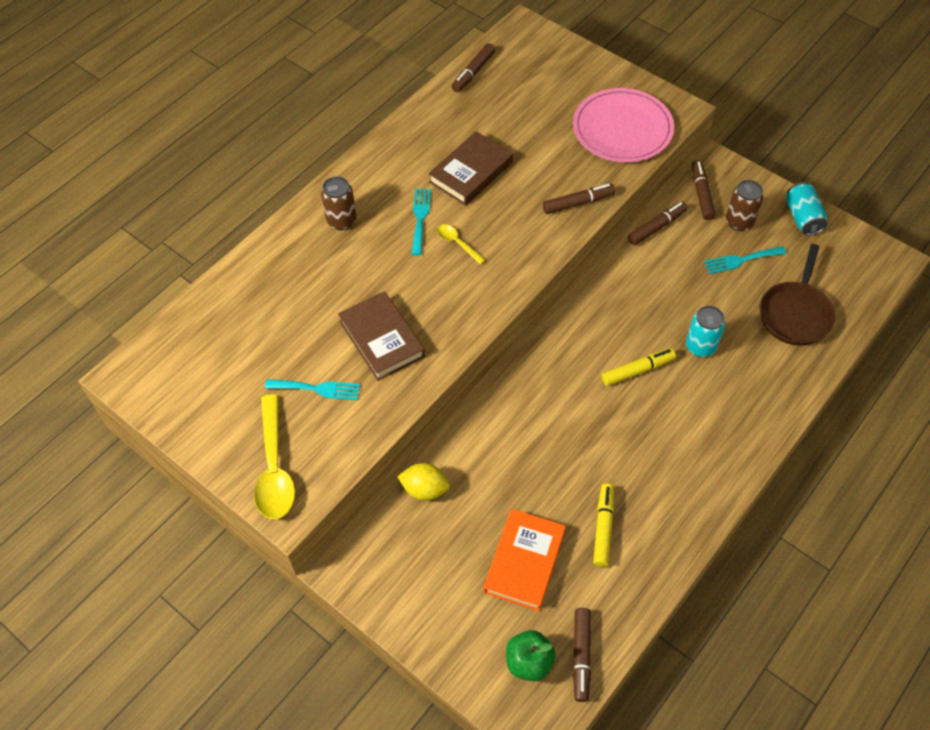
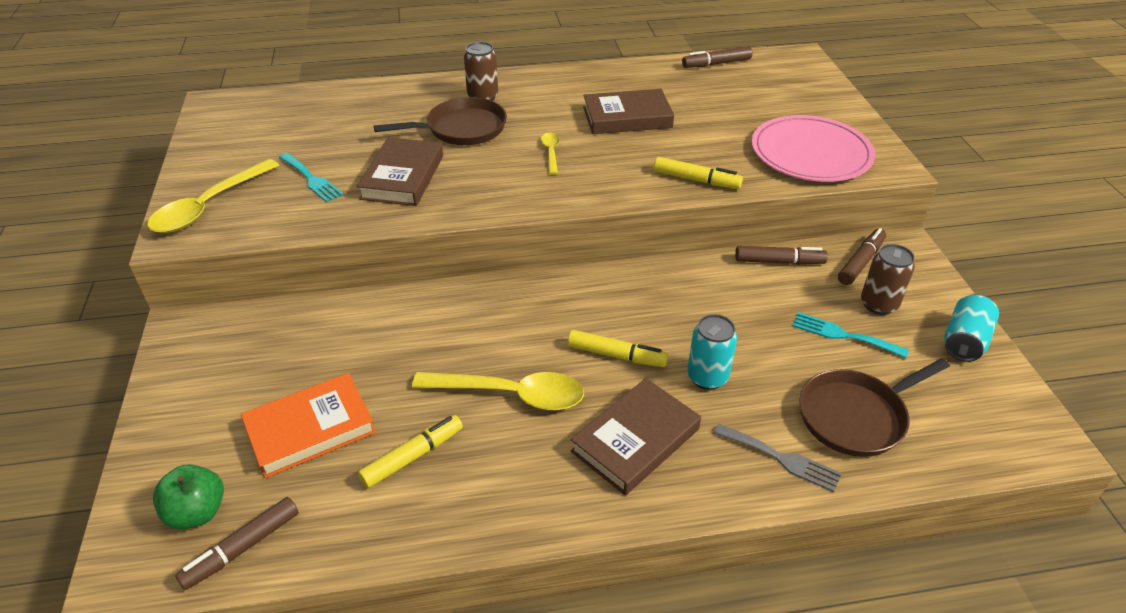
camera: 40 degrees right, 15 degrees down
(366, 264) = (461, 129): none -> brown pan
(420, 218) = (544, 124): turquoise fork -> none
(425, 489) = (316, 318): yellow lemon -> none
(578, 203) = (696, 180): brown marker -> yellow marker
(609, 445) = (510, 394): none -> yellow spoon
(706, 418) = (635, 440): none -> brown book
(785, 370) = (781, 458): none -> grey fork

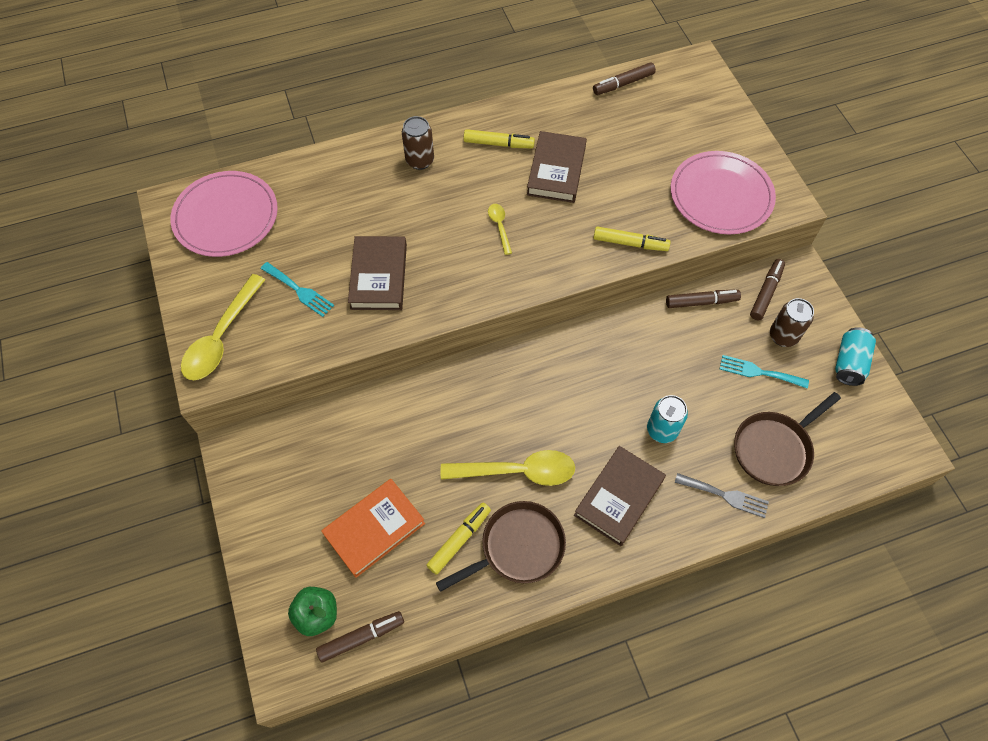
camera: 10 degrees left, 20 degrees up
(242, 548) = (361, 637): brown marker -> brown marker turned 150 degrees counterclockwise
(264, 117) = (226, 216): none -> pink plate
(461, 129) = (412, 207): brown pan -> brown pan (518, 547)
(616, 355) = (590, 420): yellow marker -> yellow marker (498, 144)
(627, 117) = (556, 171): brown book -> brown book turned 60 degrees counterclockwise

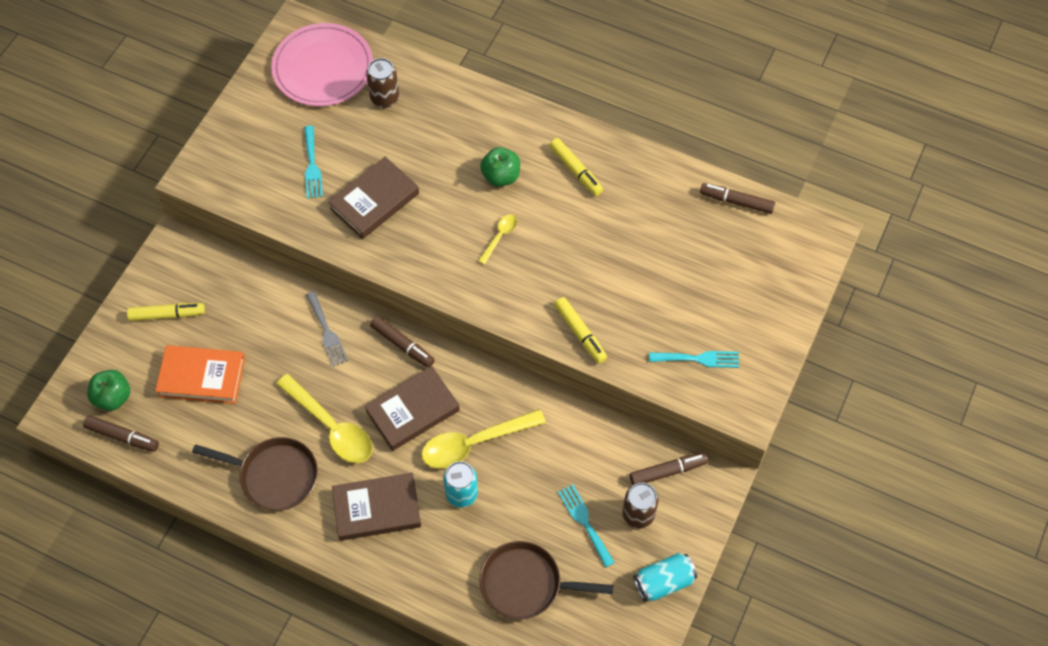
camera: 45 degrees right, 0 degrees up
(222, 337) = (230, 156): yellow spoon -> yellow spoon (474, 443)
(420, 160) = (502, 135): brown can -> brown can (385, 98)
(451, 187) = (501, 176): none -> green apple
(459, 539) = (244, 435): yellow marker -> yellow marker (167, 314)
(556, 171) = (594, 229): brown book -> brown book (413, 411)
(701, 302) = (607, 432): brown marker -> brown marker (402, 345)
(721, 195) = (698, 359): pink plate -> turquoise fork
(725, 495) = (450, 579): grey fork -> grey fork (327, 332)

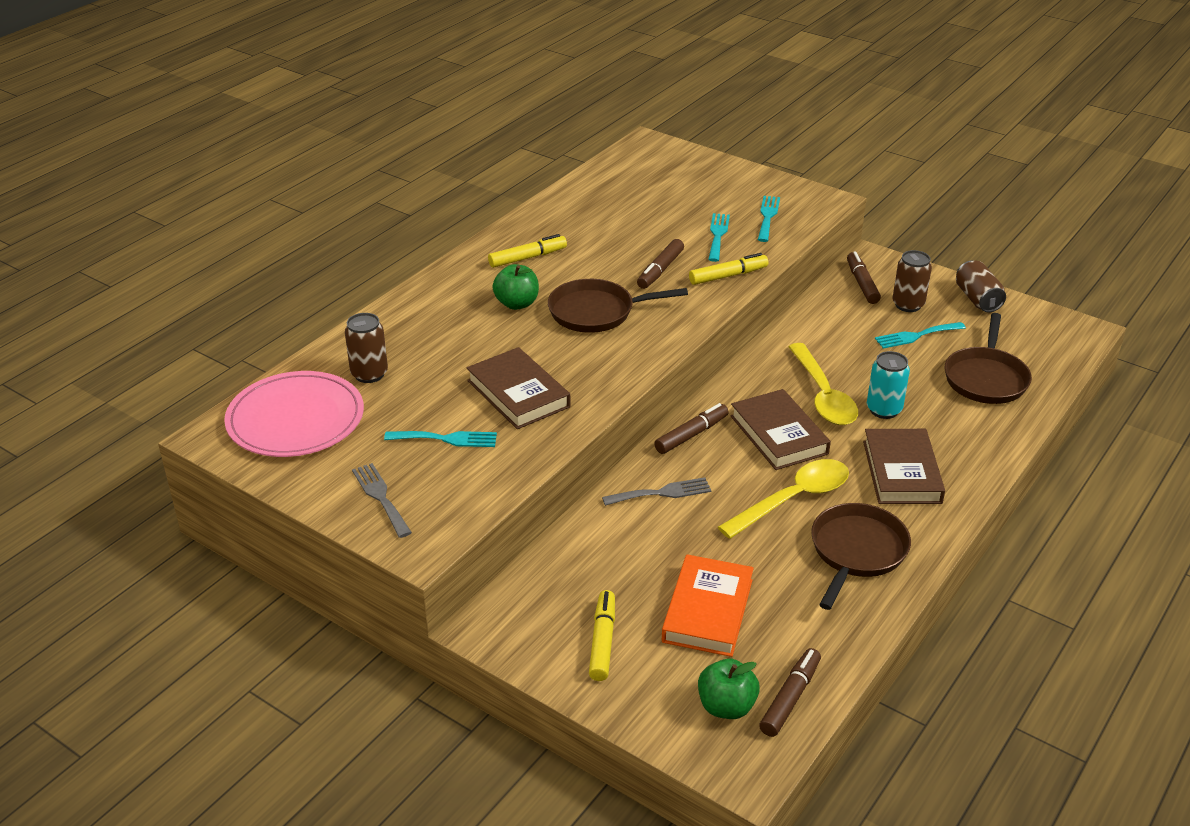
camera: 80 degrees left, 25 degrees down
(242, 141) = (380, 497): none -> grey fork
(499, 237) = (596, 312): yellow spoon -> brown pan
(652, 318) = (718, 235): none -> turquoise fork
(664, 582) = (977, 299): turquoise can -> brown can
(736, 202) = (597, 178): brown marker -> brown marker (660, 270)

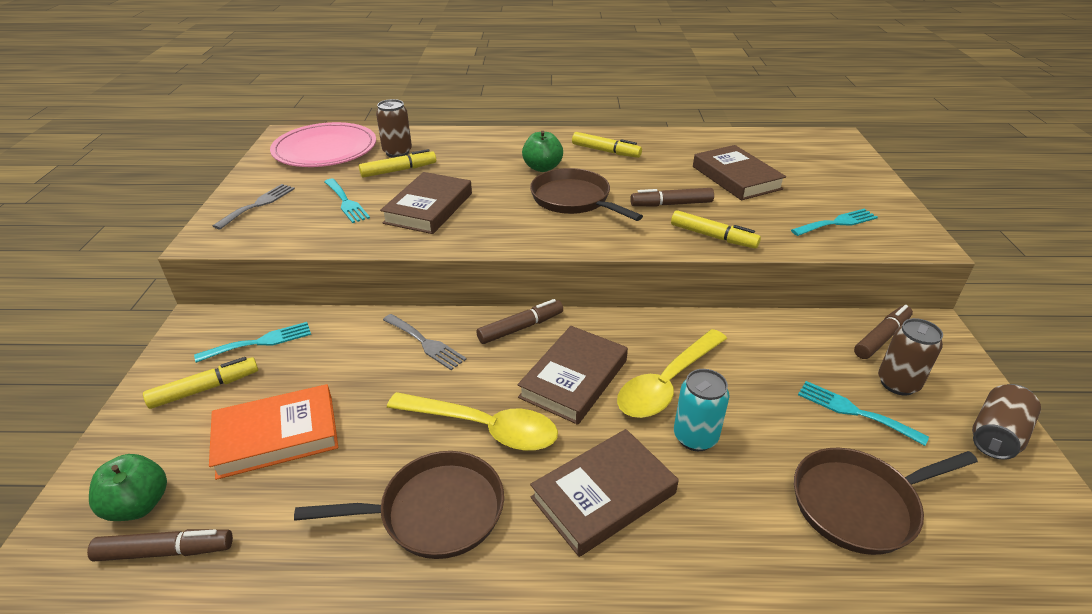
camera: 55 degrees right, 0 degrees up
(414, 386) = (399, 170): none -> yellow marker
(654, 221) = (736, 178): none -> brown book
(691, 435) = (521, 328): brown marker -> brown marker turned 45 degrees counterclockwise
(718, 235) = (765, 210): turquoise fork -> turquoise fork (260, 342)

